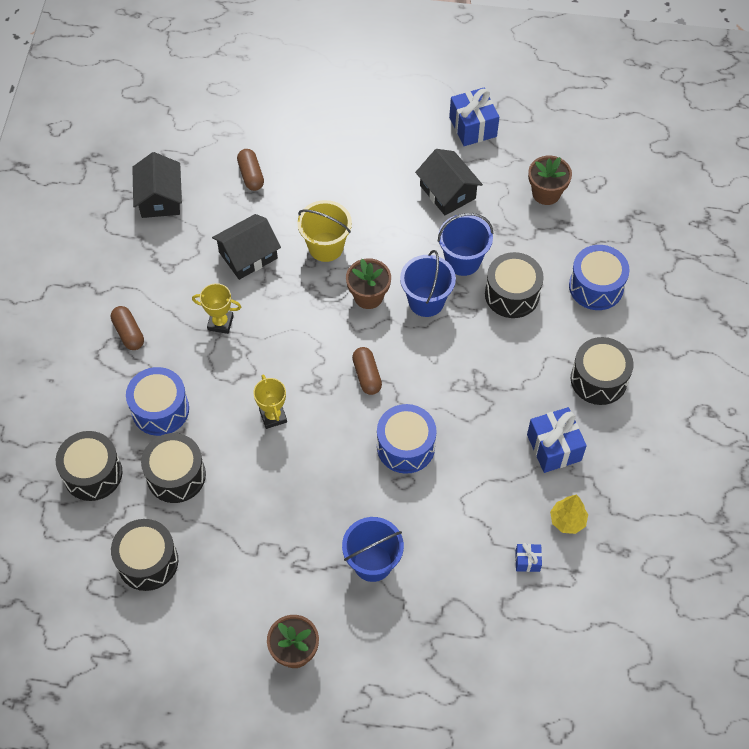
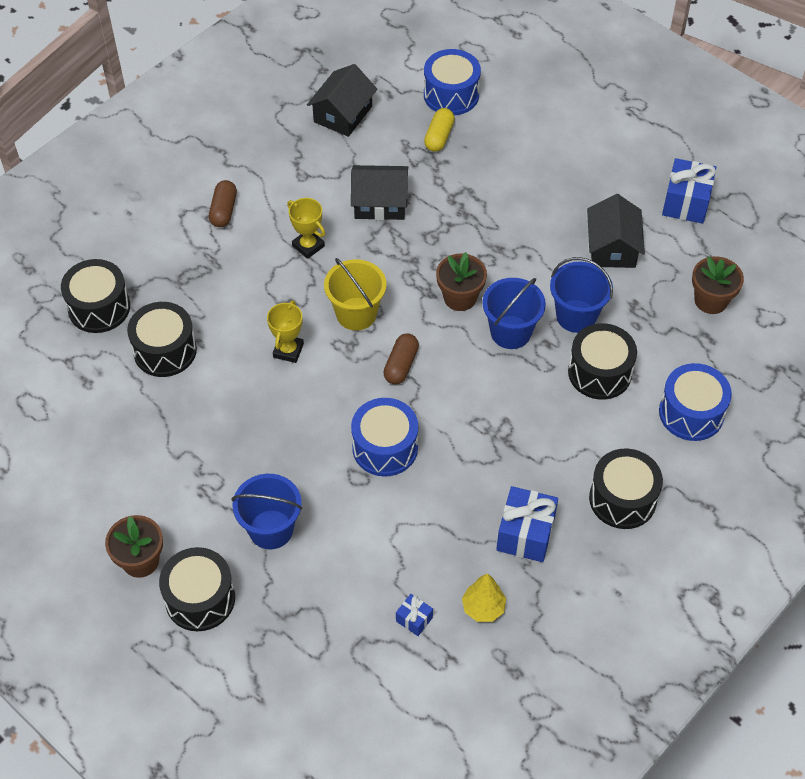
camera: 35 degrees right, 5 degrees down
(148, 561) = (83, 406): black drum -> black drum (200, 599)
(160, 409) = (197, 288): blue drum -> blue drum (451, 95)
(251, 175) = (439, 137): brown capsule -> yellow capsule
(326, 247) = (456, 233): yellow bucket -> yellow bucket (356, 314)

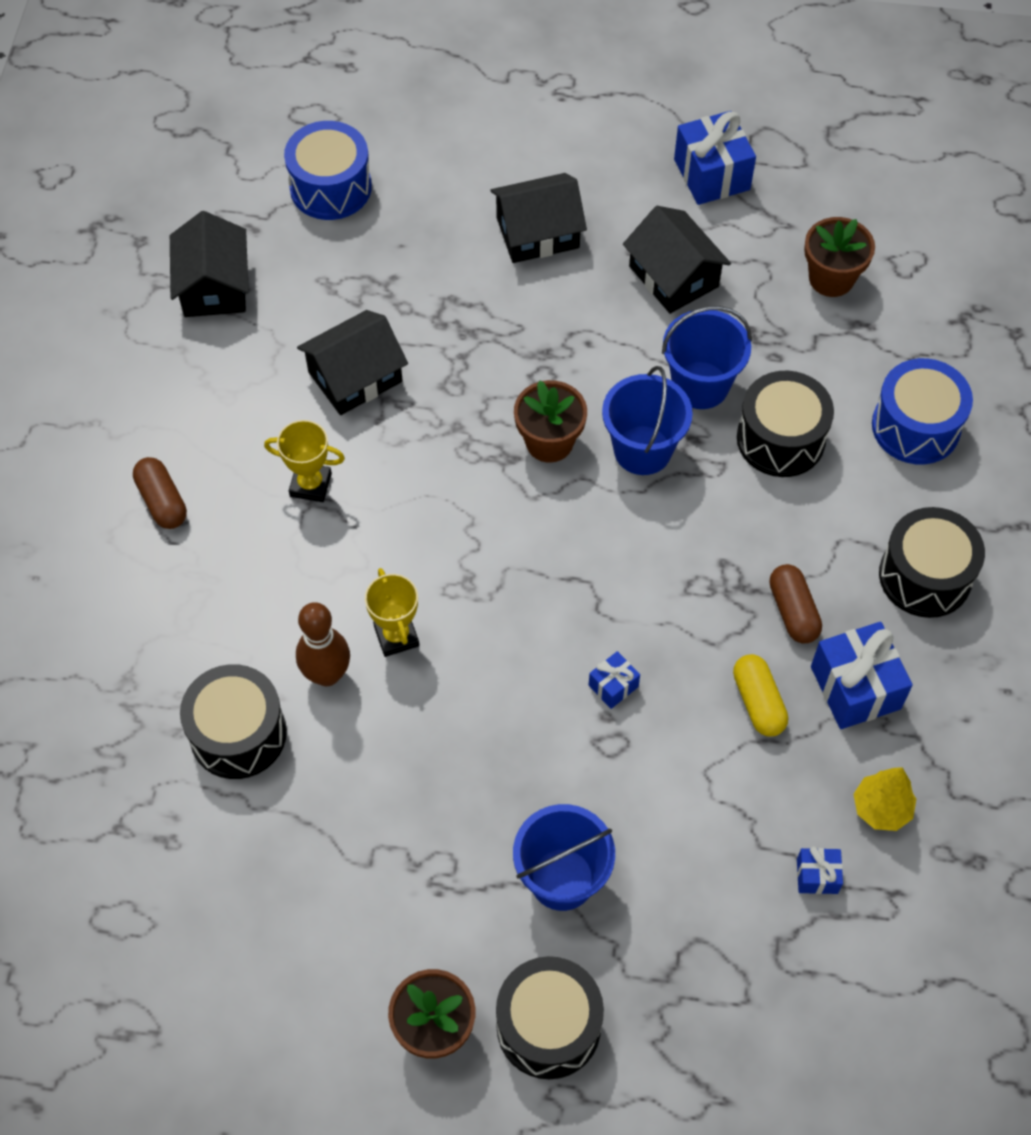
camera: 35 degrees left, 5 degrees up
(99, 307) = (101, 730): black drum -> none
(235, 348) = (327, 674): none -> brown bowling pin
(356, 314) = (442, 537): yellow bucket -> none
(385, 447) = (613, 686): blue drum -> blue gift
(401, 365) = (548, 570): brown capsule -> brown capsule (793, 611)
(439, 137) = (359, 250): yellow capsule -> yellow capsule (758, 702)
(550, 181) = (537, 233): none -> black house

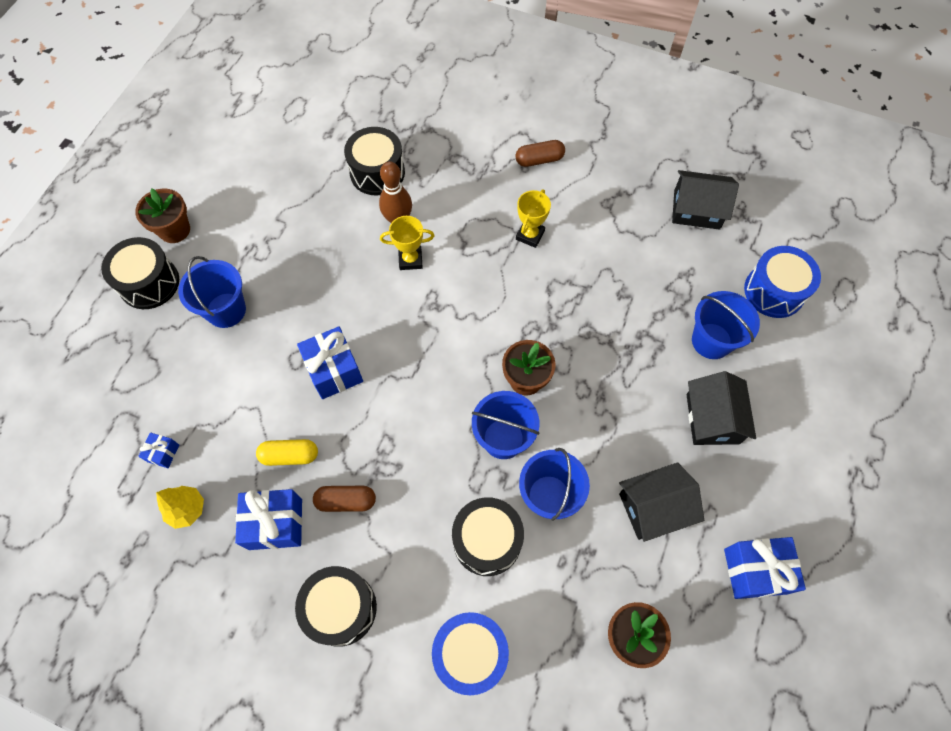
camera: 105 degrees right, 5 degrees up
(355, 377) = (606, 275): black house -> none
(426, 246) = (711, 341): none -> blue bucket
(613, 686) = (334, 370): blue gift -> blue gift, size x1.96

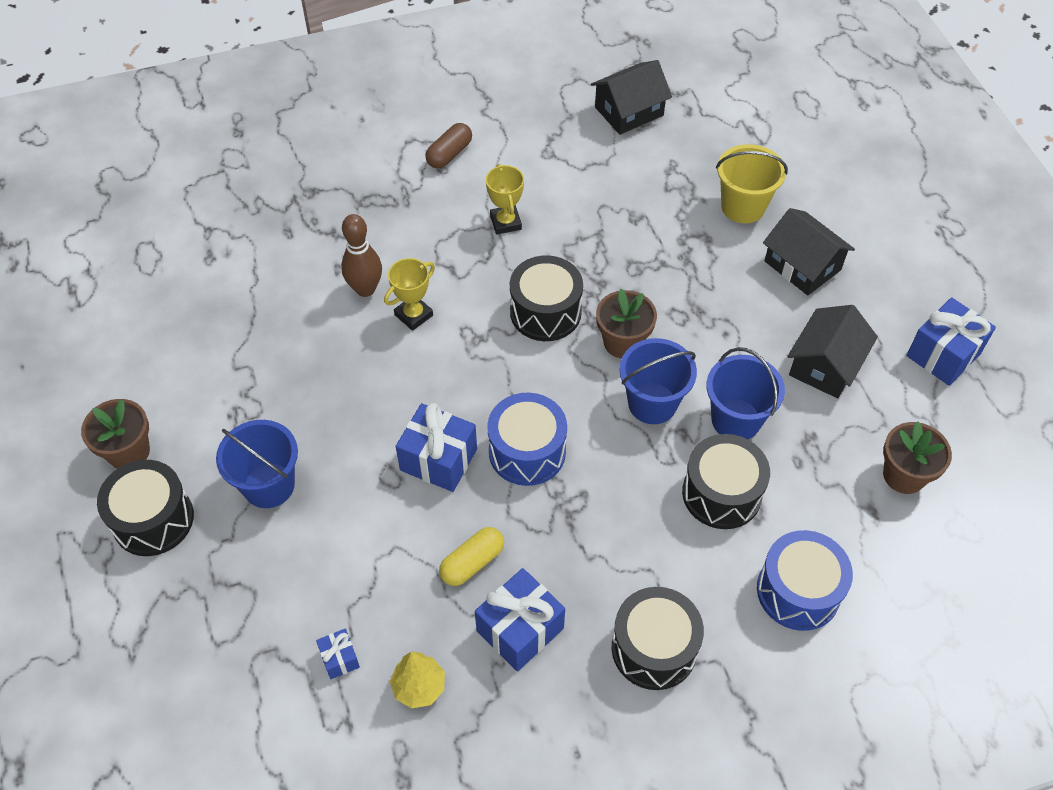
camera: 40 degrees left, 10 degrees down
(346, 501) = (566, 559): brown capsule -> none
(377, 172) = (300, 261): black drum -> black drum (545, 312)
(711, 341) = (743, 206): blue bucket -> yellow bucket
(774, 291) = (753, 136): blue drum -> blue drum (527, 451)

